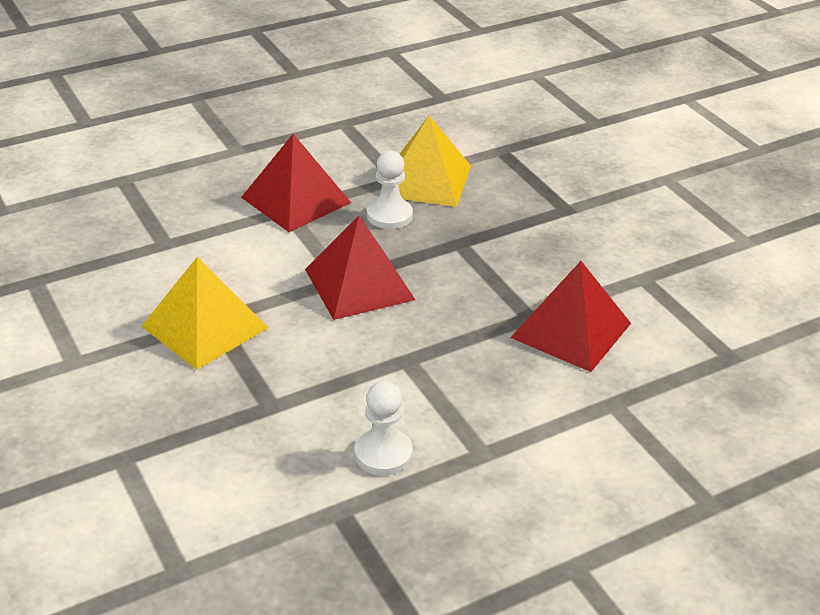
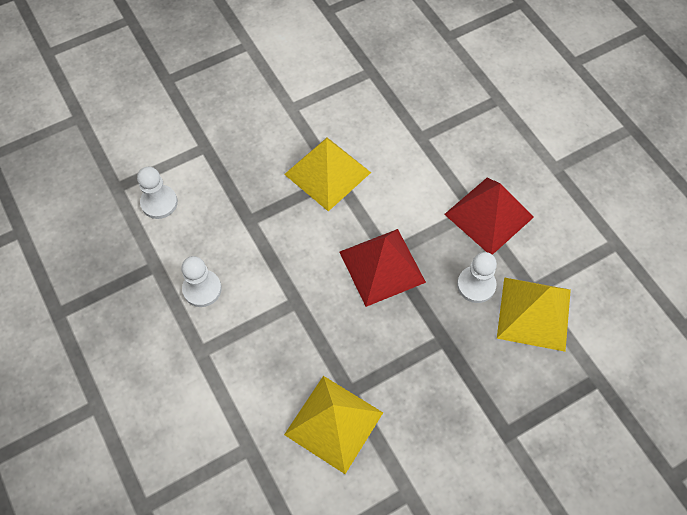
camera: 90 degrees right, 25 degrees up
(221, 511) = (159, 203): none -> white pawn
(571, 330) = (334, 423): red pyramid -> yellow pyramid

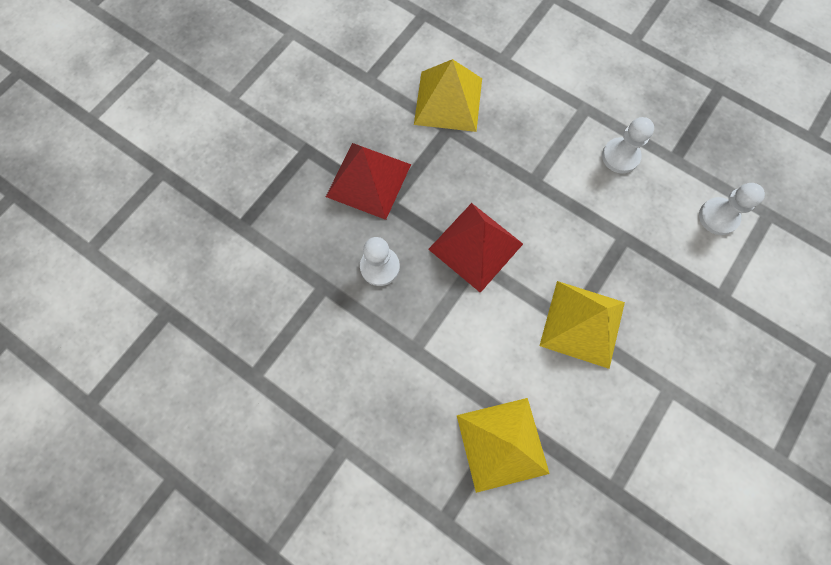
camera: 155 degrees right, 10 degrees up
(489, 215) = (395, 349): red pyramid -> red pyramid (368, 180)
(534, 313) = (316, 262): yellow pyramid -> yellow pyramid (502, 444)

